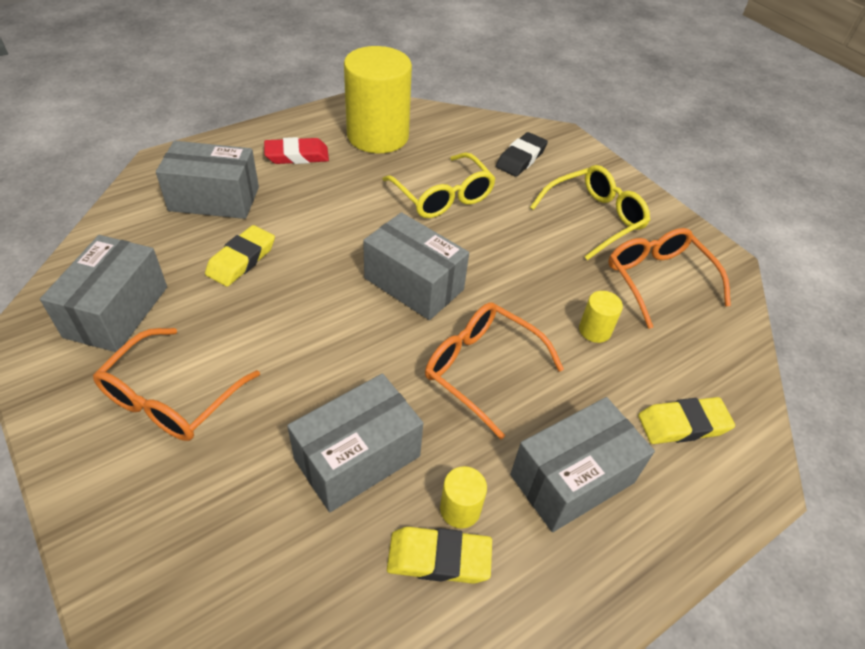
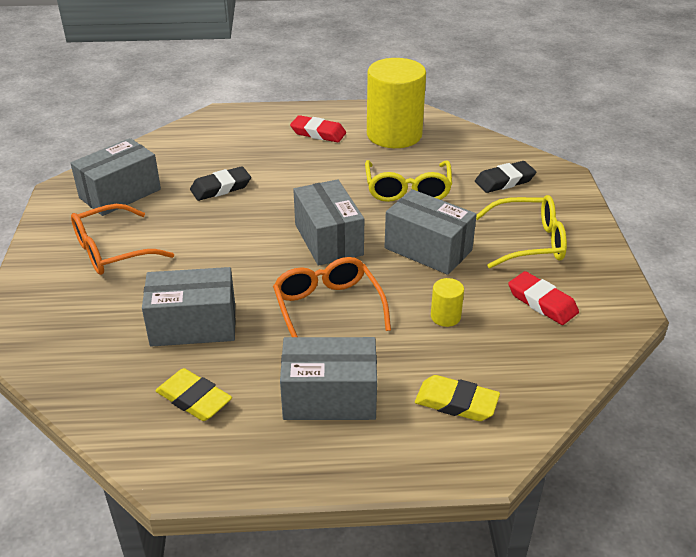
camera: 35 degrees right, 10 degrees down
(214, 199) = (235, 146): grey box -> grey box (428, 249)
(241, 260) = (221, 188): yellow eraser -> black eraser
(460, 509) = (233, 380): yellow cylinder -> none
(657, 279) = (542, 302): orange glasses -> red eraser

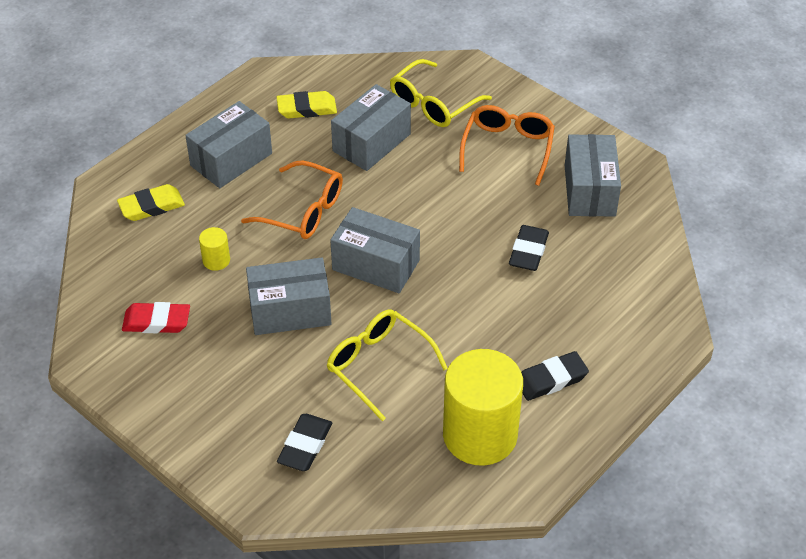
camera: 135 degrees right, 10 degrees up
(318, 133) = (551, 379): red eraser -> black eraser
(529, 242) = (216, 379): yellow glasses -> yellow glasses (433, 104)

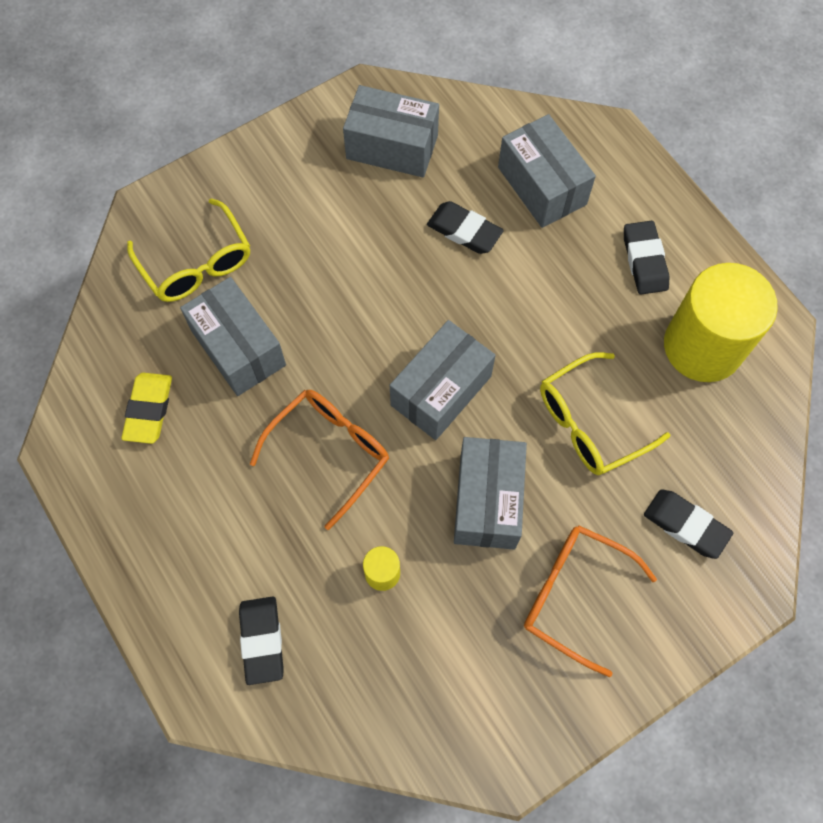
camera: 75 degrees left, 20 degrees up
(151, 206) = (262, 640): yellow eraser -> black eraser
(156, 321) = (465, 665): red eraser -> none
(231, 159) = (209, 522): grey box -> grey box (542, 186)
(508, 148) = (299, 206): orange glasses -> orange glasses (574, 595)

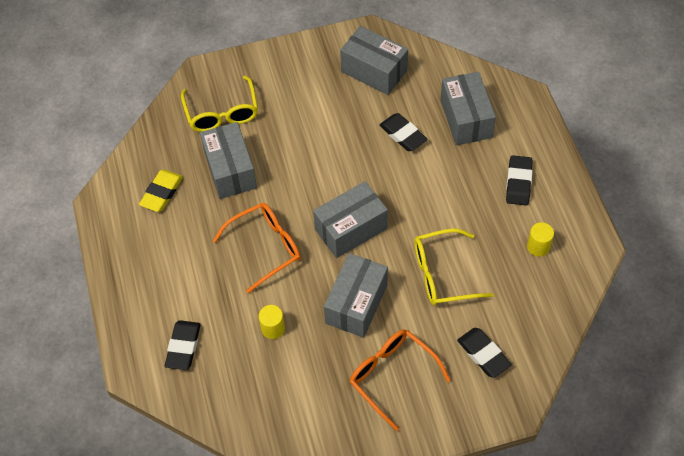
camera: 20 degrees right, 10 degrees down
(702, 346) = (538, 246): yellow cylinder -> yellow cylinder, size x0.41

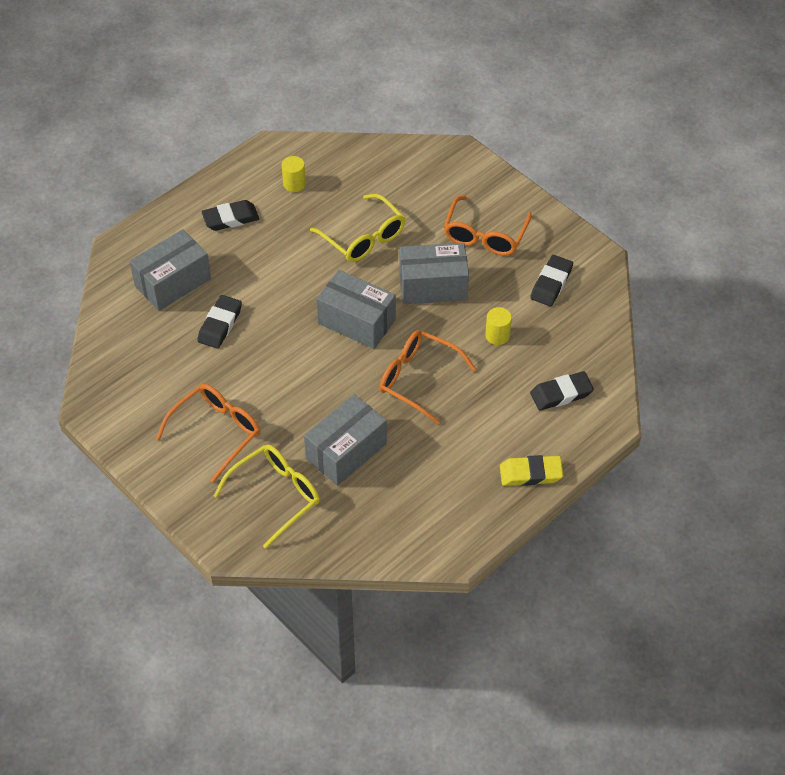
camera: 120 degrees left, 5 degrees down
(162, 193) = (410, 499): yellow eraser -> yellow eraser (530, 473)
(300, 98) = (217, 432): none -> orange glasses
(374, 71) = (146, 381): grey box -> none
(483, 354) = (424, 185): black eraser -> black eraser (551, 283)

